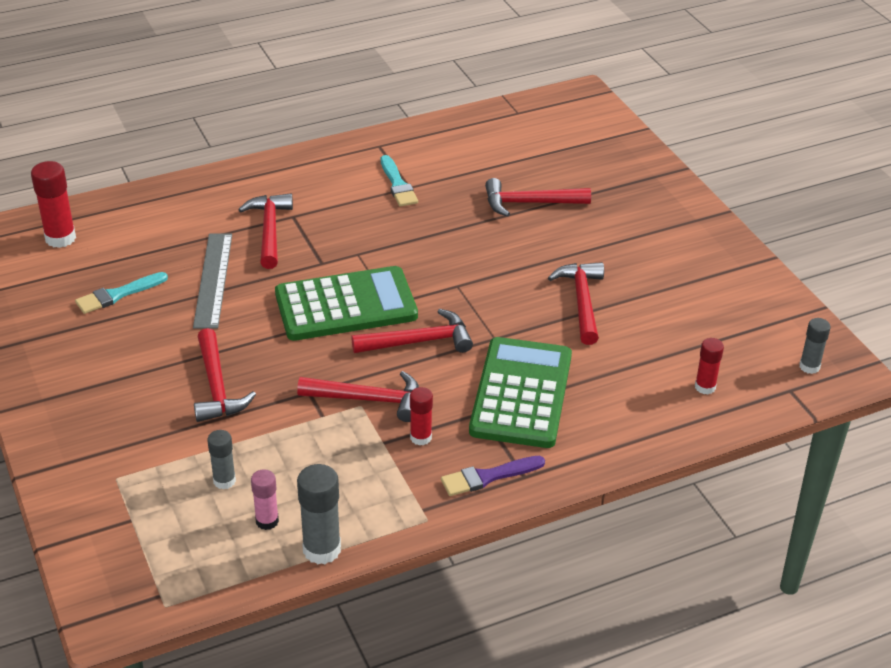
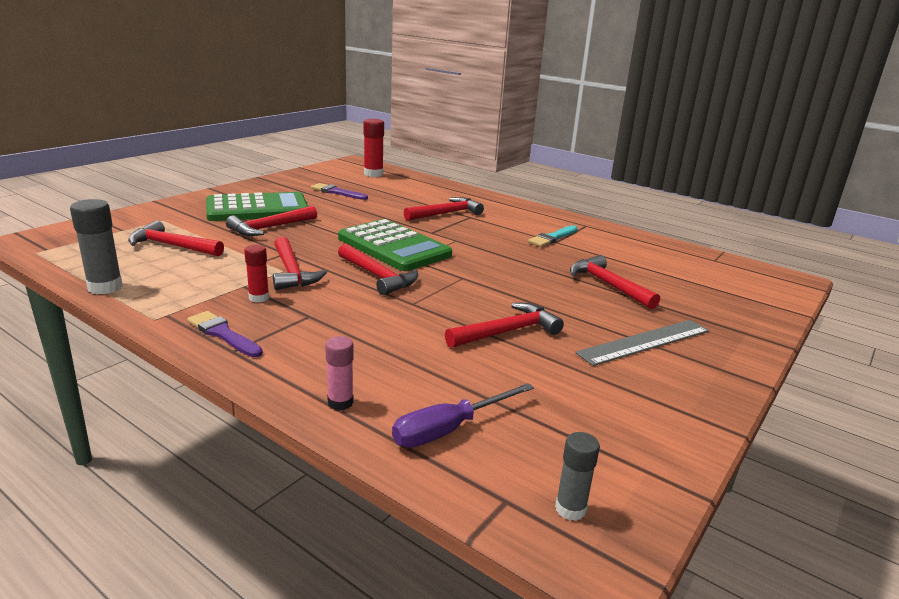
camera: 60 degrees right, 15 degrees down
(118, 295) = (337, 192): turquoise brush -> purple brush
(213, 280) = (377, 209): grey ruler -> grey ruler (645, 342)
(224, 481) = (172, 246): grey glue stick -> red hammer
(267, 521) = (133, 265): pink glue stick -> pink glue stick (340, 403)
(521, 393) = (348, 328): green calculator -> green calculator (257, 209)
(705, 387) = (449, 429): red glue stick -> purple screwdriver

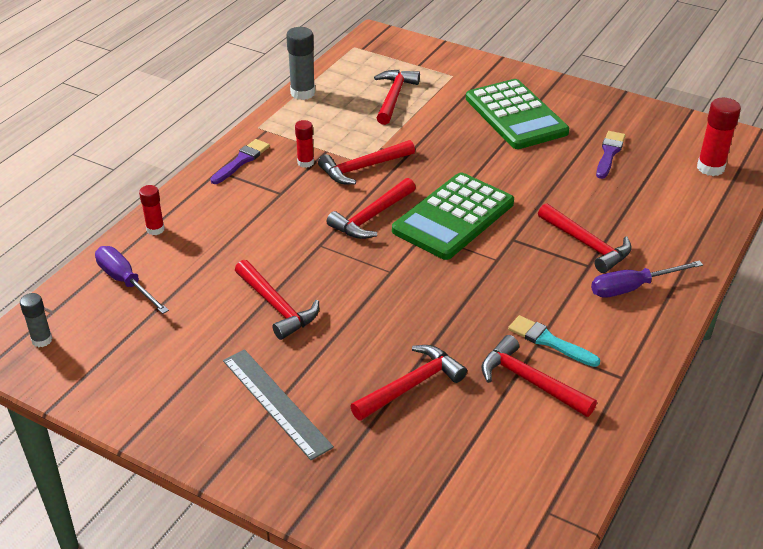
camera: 85 degrees right, 15 degrees up
(270, 228) = (465, 134): red hammer -> red hammer (530, 381)
(340, 403) = (155, 229): pink glue stick -> red glue stick
(497, 210) = (632, 287): none -> purple screwdriver

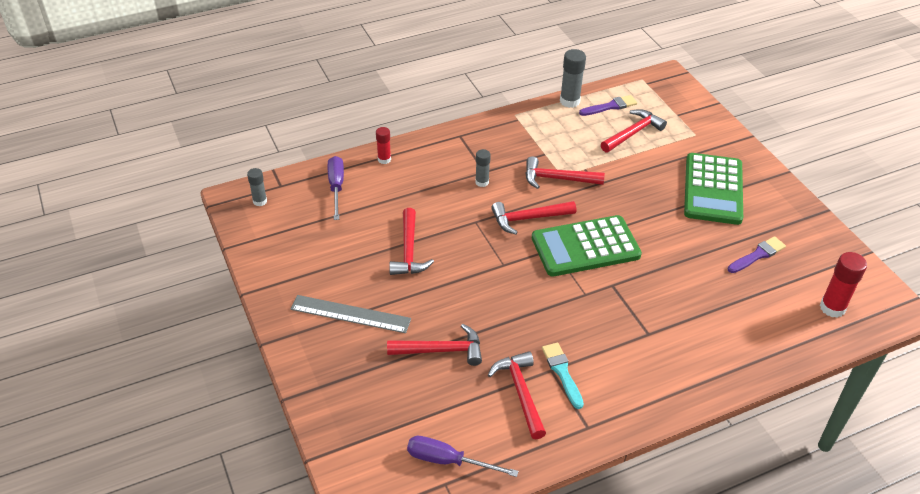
camera: 35 degrees right, 5 degrees up
(241, 161) = (481, 135): purple brush -> purple brush (610, 106)
(275, 403) = (350, 314): grey ruler -> grey ruler turned 75 degrees counterclockwise
(288, 204) = (482, 182): none -> grey glue stick
(305, 163) = (522, 156): red glue stick -> none
(586, 244) = (663, 317): red hammer -> none
(632, 287) = (664, 368): purple screwdriver -> purple screwdriver (448, 461)

